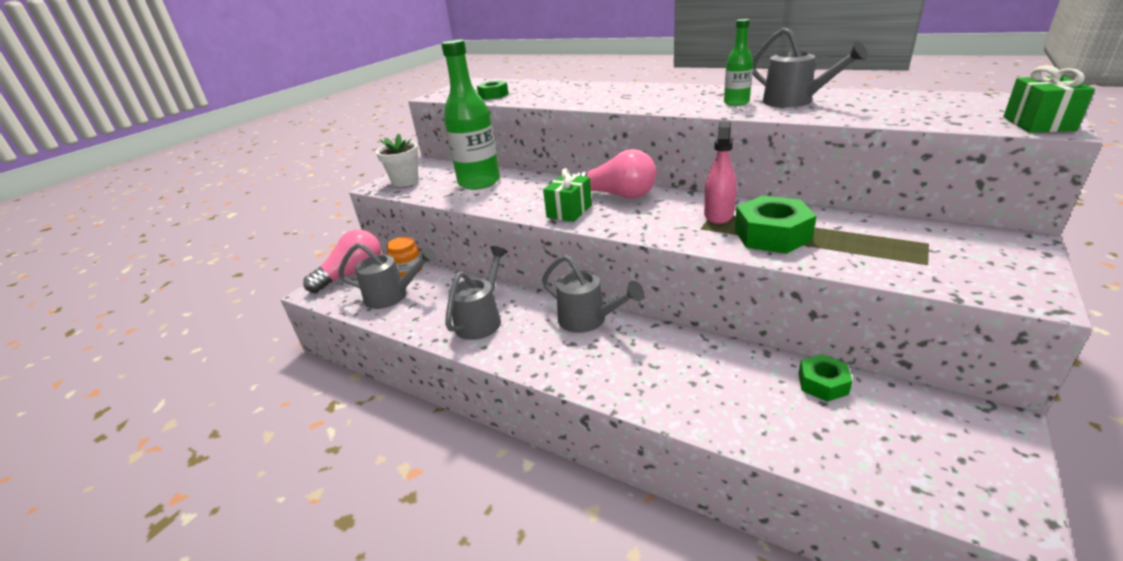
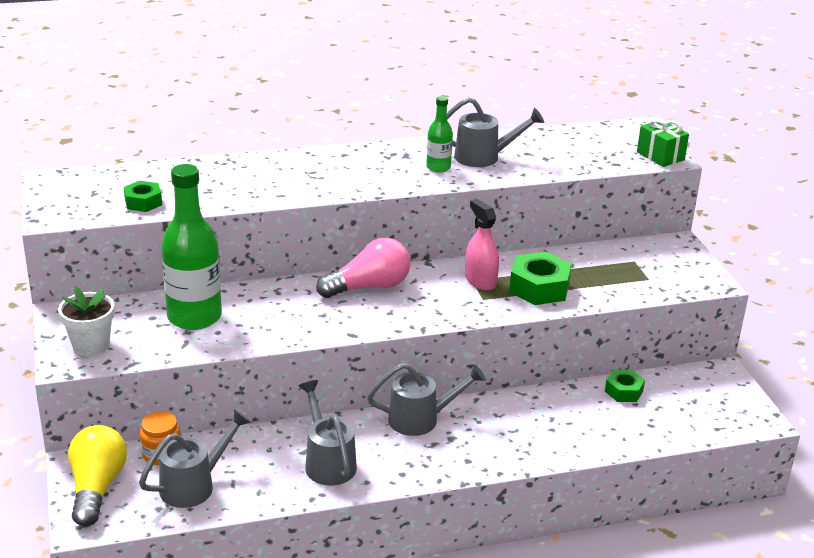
camera: 50 degrees left, 0 degrees up
(352, 274) = (97, 487): pink light bulb -> yellow light bulb
(569, 211) = (351, 319): green gift -> none

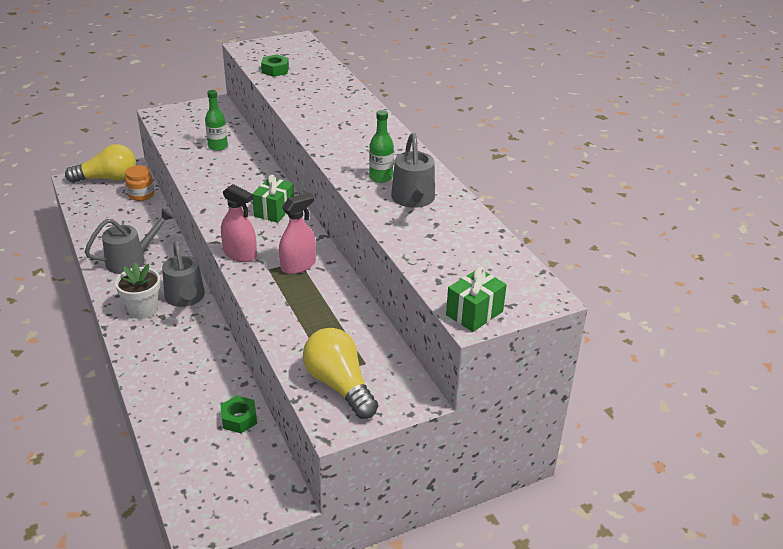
camera: 80 degrees right, 5 degrees up
(91, 345) = (179, 118): white flower pot -> white flower pot (143, 309)
(194, 317) = (218, 146): green bottle -> green bottle, size x0.50
(194, 485) = (108, 211): grey watering can -> none
(369, 287) = (274, 211): pink light bulb -> green gift
(452, 314) = (240, 254): none -> pink spray bottle
(539, 288) = (294, 300): green nut -> none
(663, 276) = (339, 385): none -> yellow light bulb

